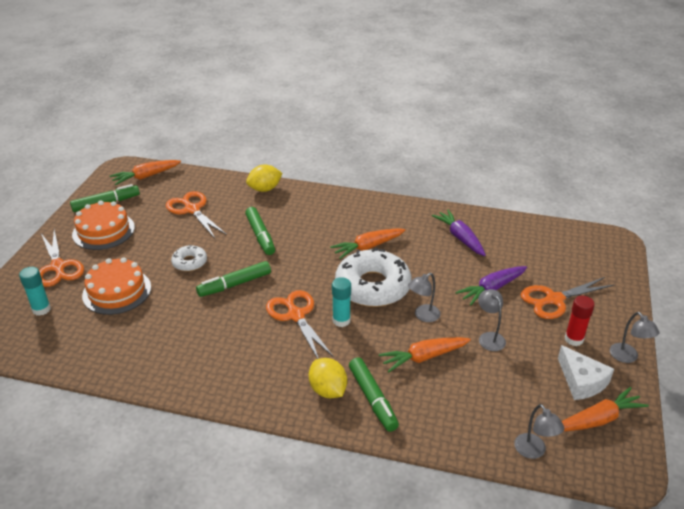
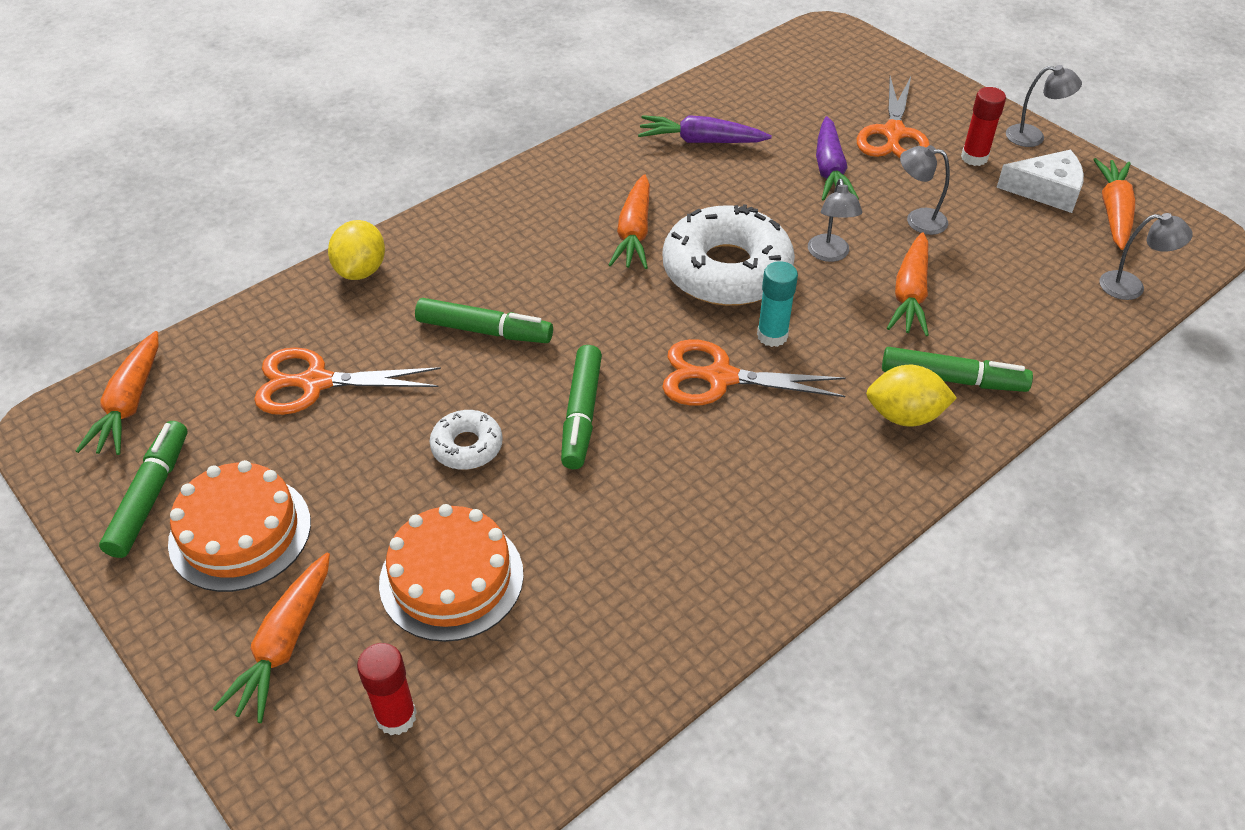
camera: 55 degrees left, 10 degrees up
(41, 309) = (396, 716): turquoise glue stick -> red glue stick
(58, 267) = (283, 645): orange scissors -> orange carrot

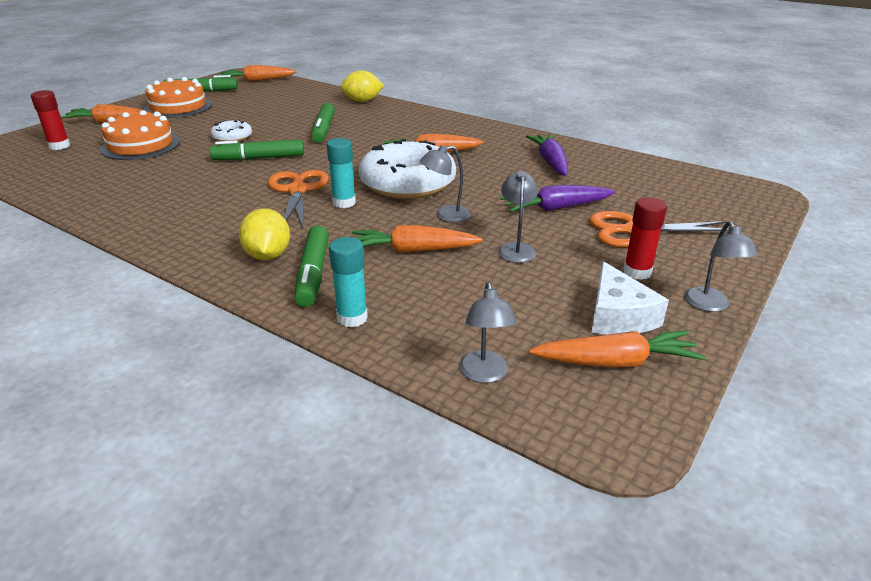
camera: 75 degrees right, 15 degrees down
(316, 382) = (275, 105): orange scissors -> none
(1043, 357) = (352, 318): none -> turquoise glue stick

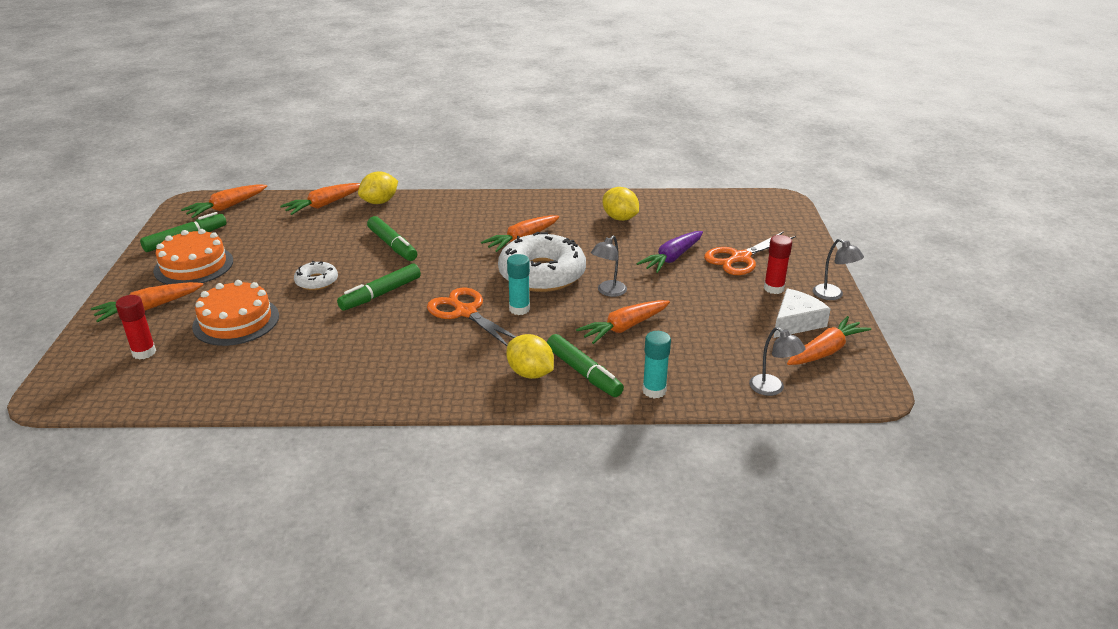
camera: 35 degrees left, 0 degrees up
(320, 94) = (323, 205): none -> orange carrot
(516, 248) = (686, 300): grey lamp -> none
(550, 162) = (620, 218): purple carrot -> yellow lemon
(618, 315) = (796, 322): white cheese -> white cheese turned 90 degrees counterclockwise

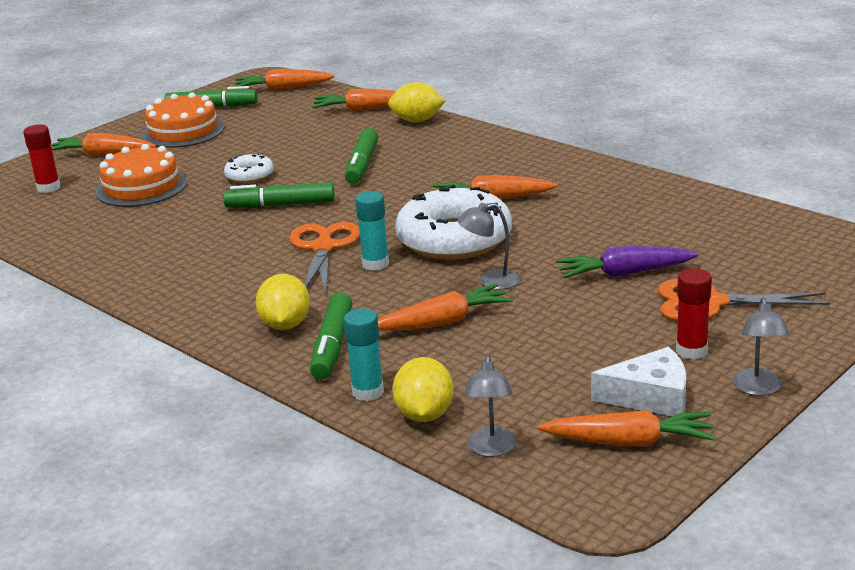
camera: 45 degrees right, 5 degrees down
(620, 218) = (639, 212): yellow lemon -> yellow lemon (424, 415)
(624, 328) = (444, 322): orange carrot -> orange carrot turned 150 degrees clockwise

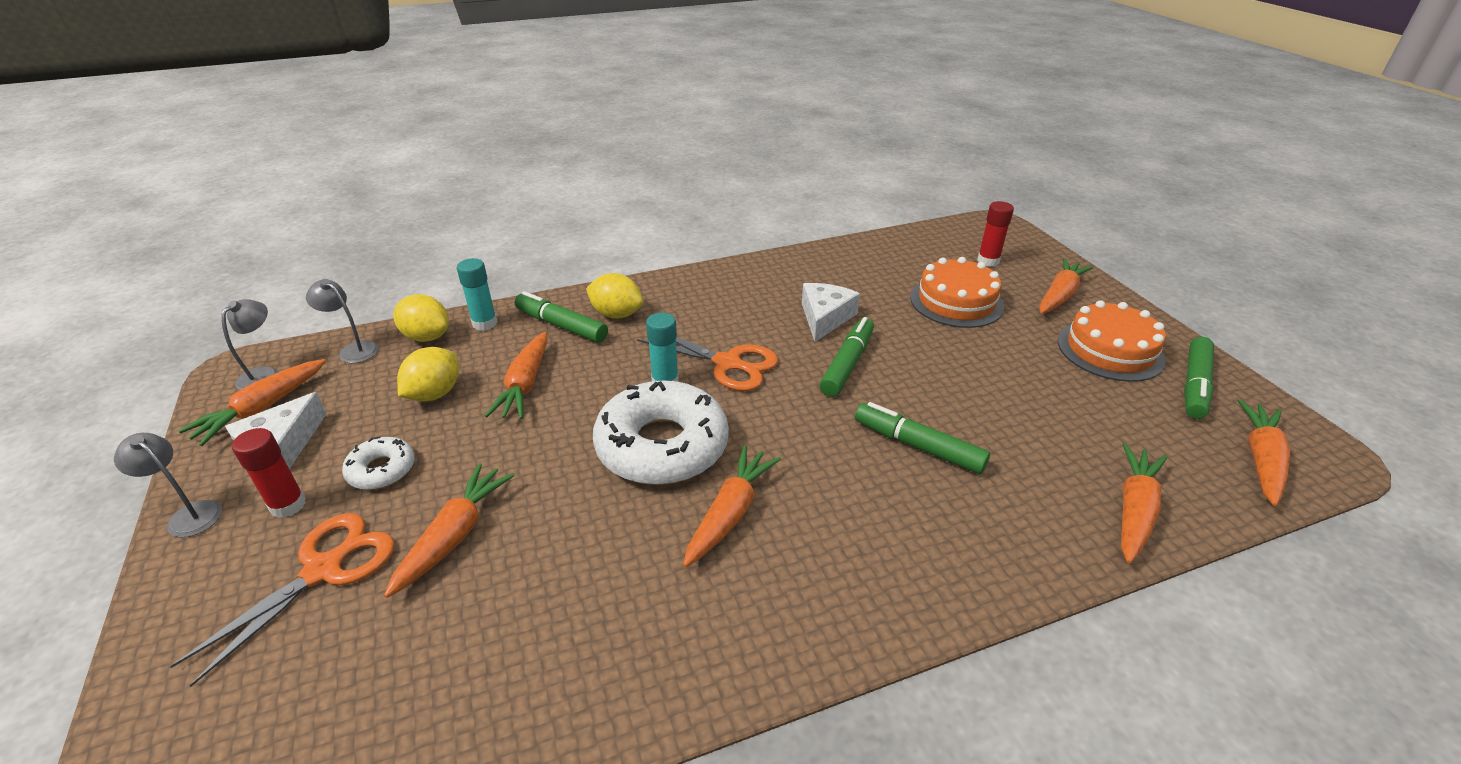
camera: 115 degrees right, 10 degrees up
(212, 229) = (825, 318): none -> white cheese
(249, 175) = (941, 363): white donut -> white donut (381, 470)
(417, 121) = (1057, 548): yellow lemon -> yellow lemon (434, 394)
(491, 281) = (555, 436): grey lamp -> grey lamp (264, 374)
(624, 273) = (455, 535): purple carrot -> orange carrot

